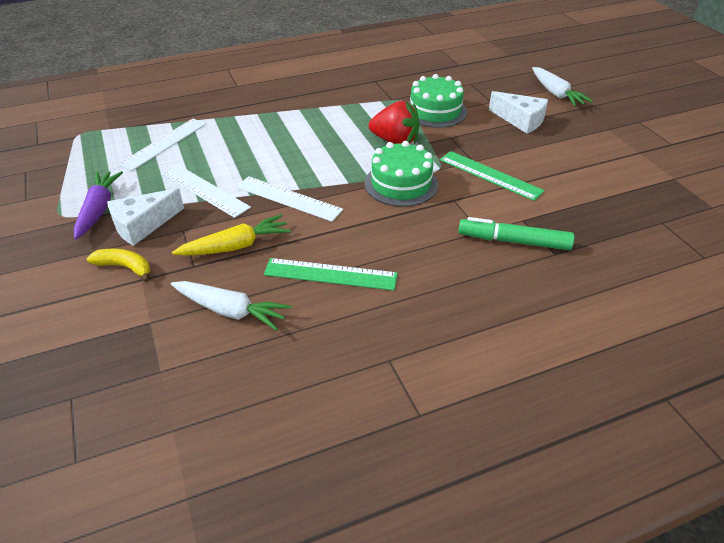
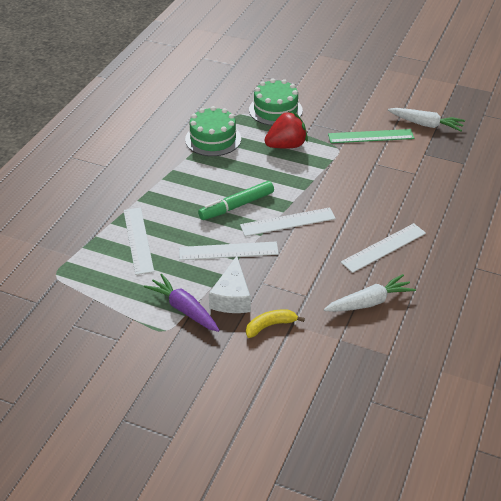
camera: 45 degrees left, 0 degrees up
(236, 246) = (309, 269): yellow carrot -> none
(330, 274) = (383, 247): green ruler -> white ruler
(401, 184) = (334, 172): green cake -> green cake (213, 139)
(514, 241) = (438, 169): green marker -> green marker (236, 206)
(520, 120) = (333, 89): white cheese -> none
(556, 94) = (325, 57): white carrot -> white carrot (426, 124)

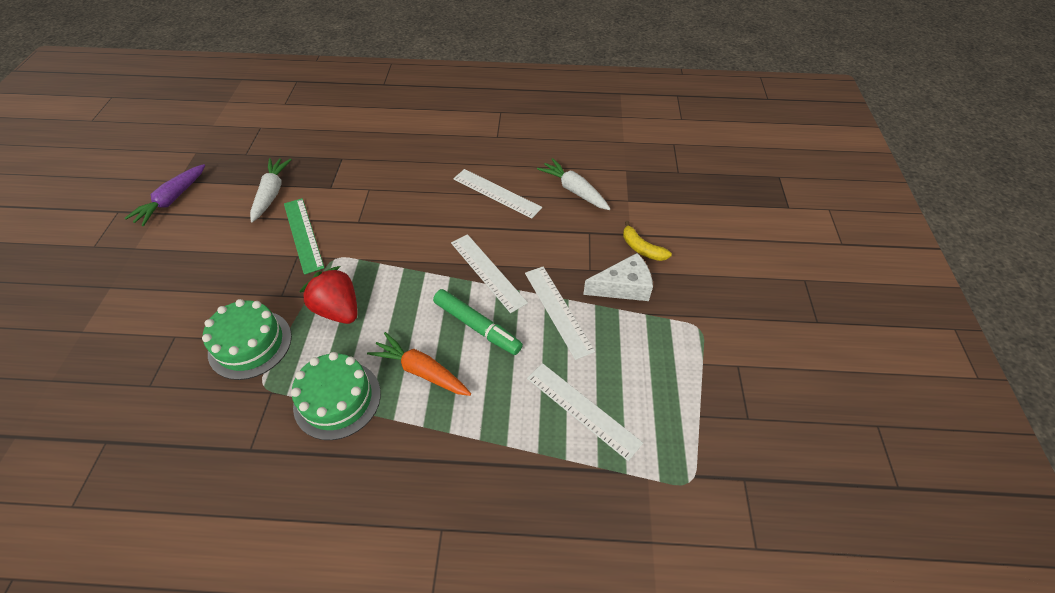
camera: 110 degrees left, 10 degrees up
(138, 240) = (582, 410): white ruler -> white ruler turned 75 degrees clockwise
(184, 309) = (662, 322): purple carrot -> purple carrot (172, 200)
(213, 174) = (421, 371): none -> orange carrot

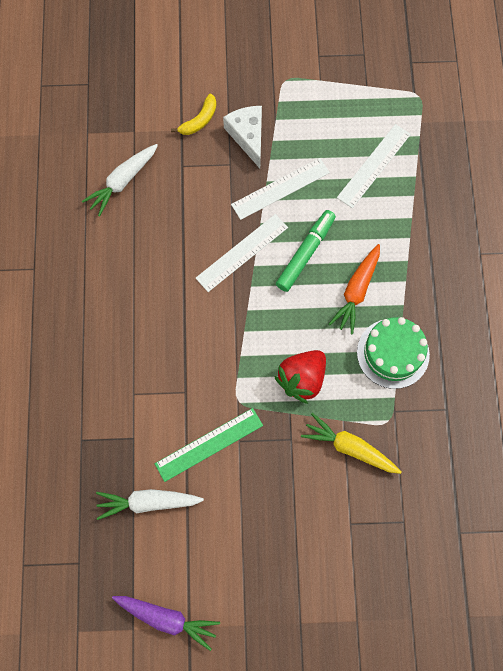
camera: 95 degrees left, 20 degrees up
(250, 344) = (349, 447): green cake -> yellow carrot
(496, 193) = (131, 257): white ruler -> none

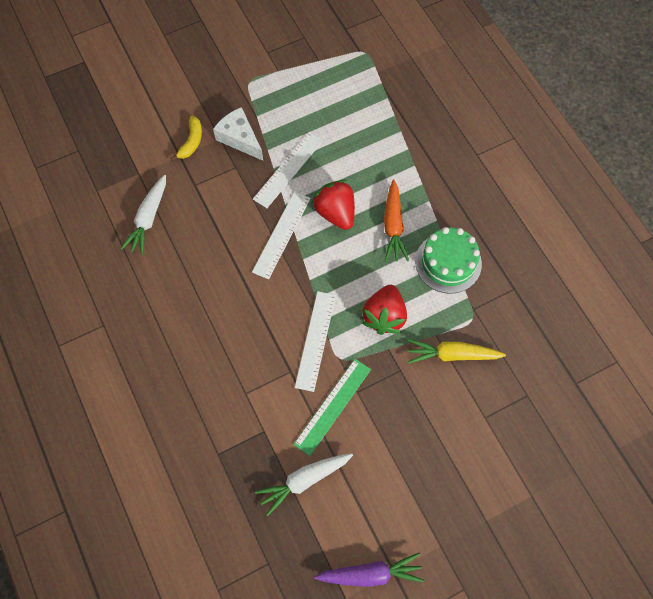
camera: 25 degrees left, 5 degrees down
(305, 253) = (335, 213): green marker -> red strawberry
(374, 166) = (356, 120): white ruler -> white ruler (315, 340)

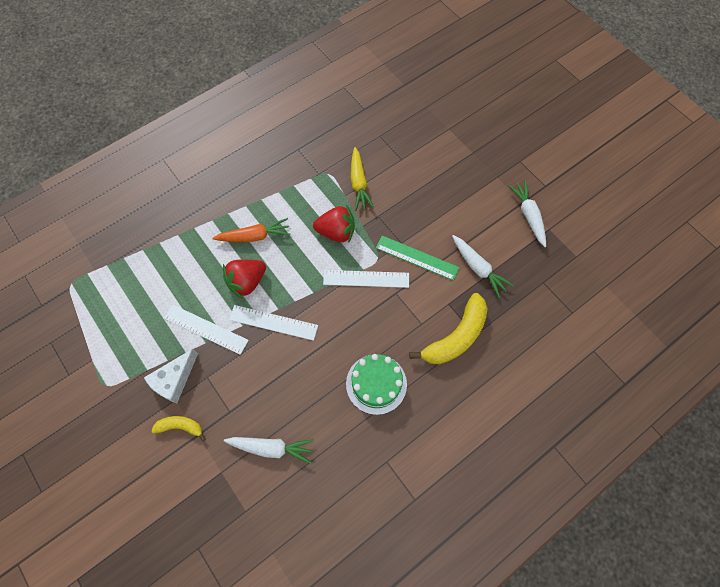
camera: 100 degrees left, 0 degrees up
(220, 430) = (456, 337): none -> yellow banana
(370, 573) = (528, 215): purple carrot -> white carrot
(448, 262) = (283, 194): green cake -> green cake (376, 384)

